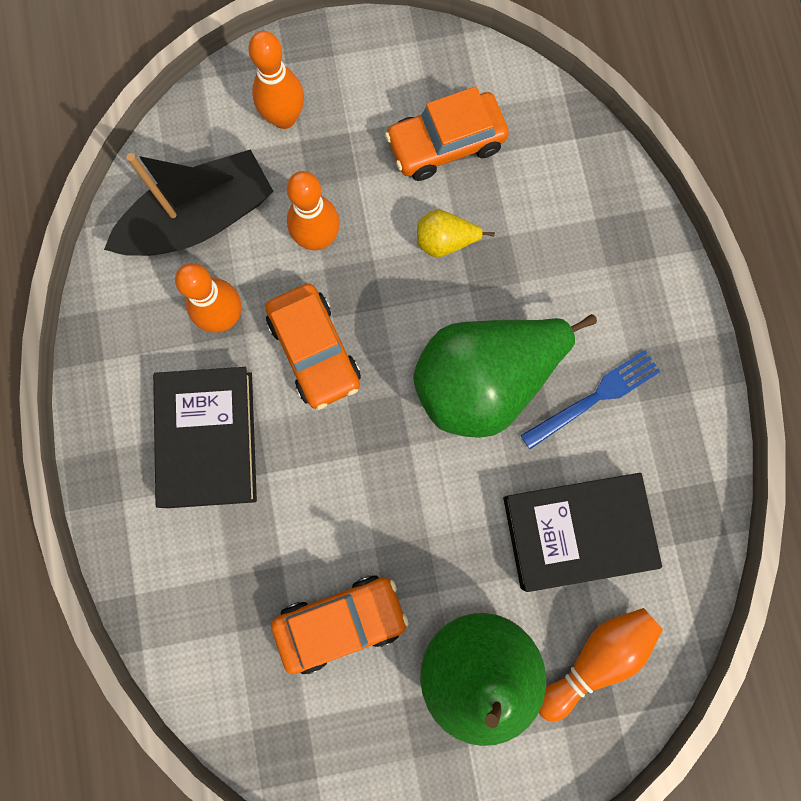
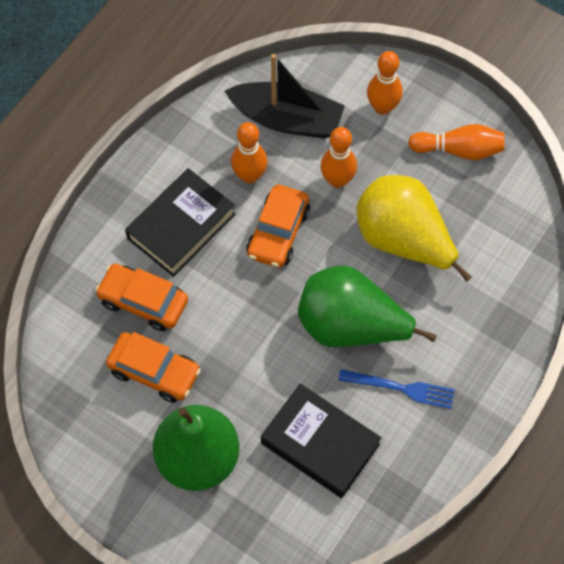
camera: 45 degrees right, 15 degrees down
(445, 241) = (403, 240): yellow pear -> yellow pear, size x2.37
(446, 144) = (455, 193): orange car -> orange car (143, 301)
(596, 657) = (263, 513): orange bowling pin -> orange bowling pin (459, 150)

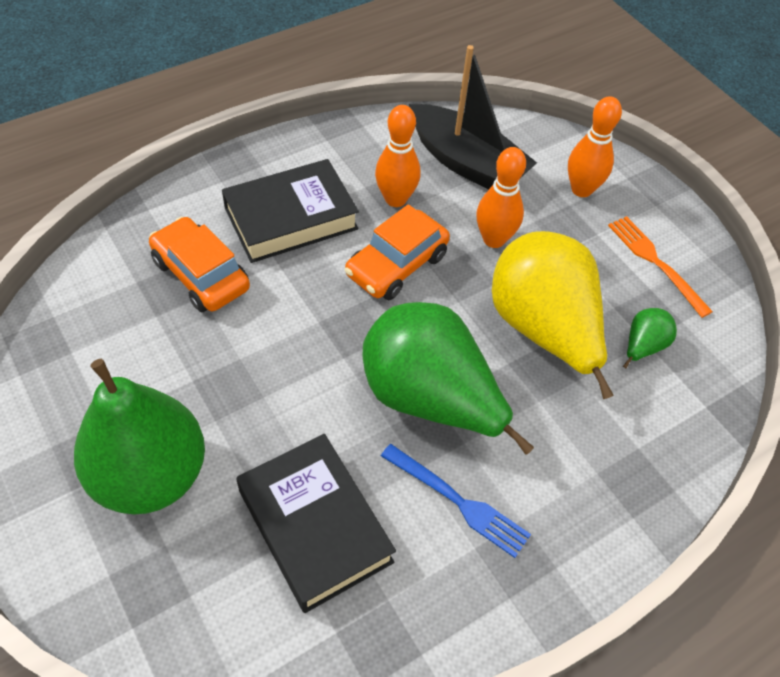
camera: 20 degrees right, 10 degrees down
(154, 371) = (164, 352): orange car -> none
(459, 150) = (655, 262): orange bowling pin -> orange fork
(475, 224) = (642, 346): none -> green pear

